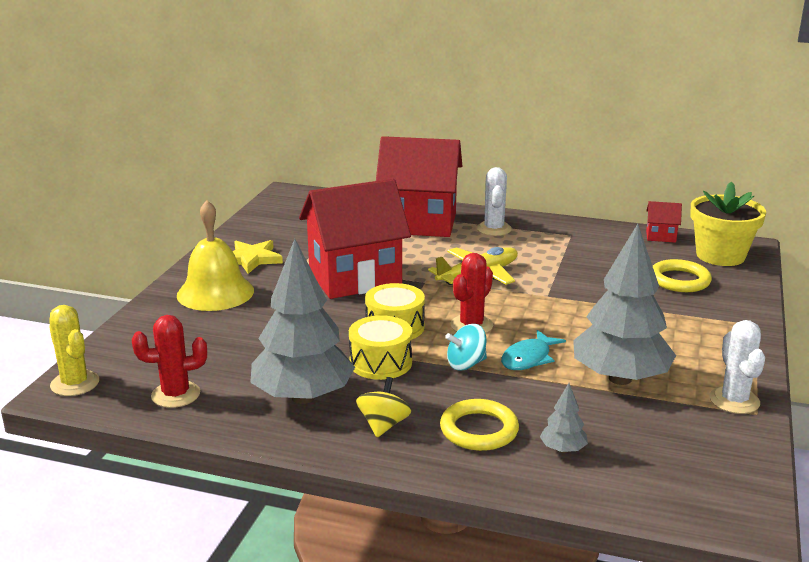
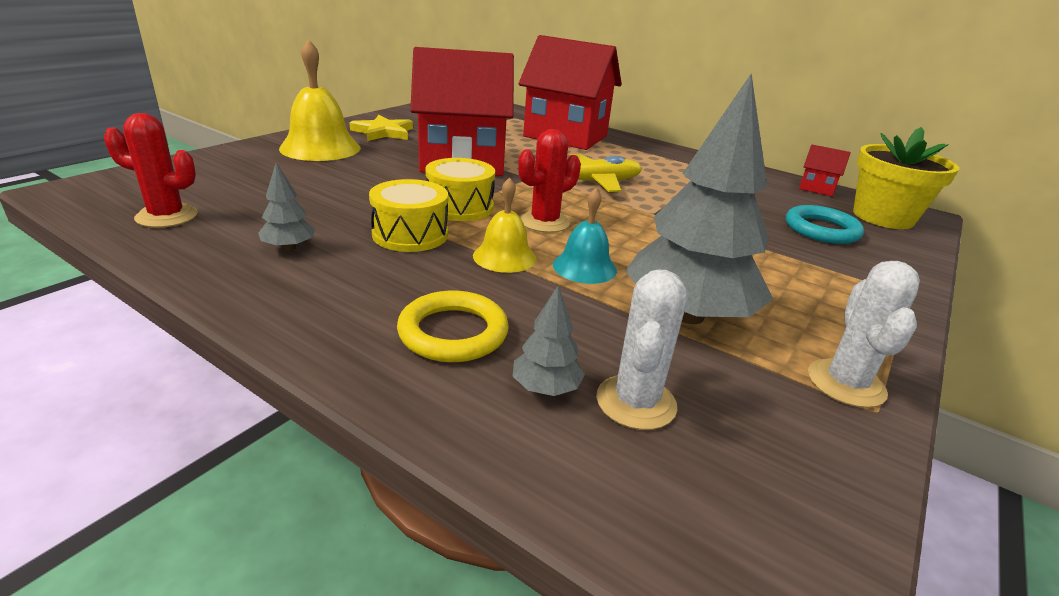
camera: 15 degrees right, 5 degrees up
(75, 383) = (92, 187): yellow cactus -> none
(303, 397) = (289, 247): grey tree -> grey tree, size x0.42
(383, 425) = (342, 298): yellow spinning top -> none
(466, 364) = (504, 257): turquoise spinning top -> yellow bell
(494, 229) = (636, 152): white cactus -> white cactus (636, 402)
(528, 358) = (584, 267): turquoise fish -> turquoise bell
(679, 280) = (821, 230): yellow ring -> turquoise ring

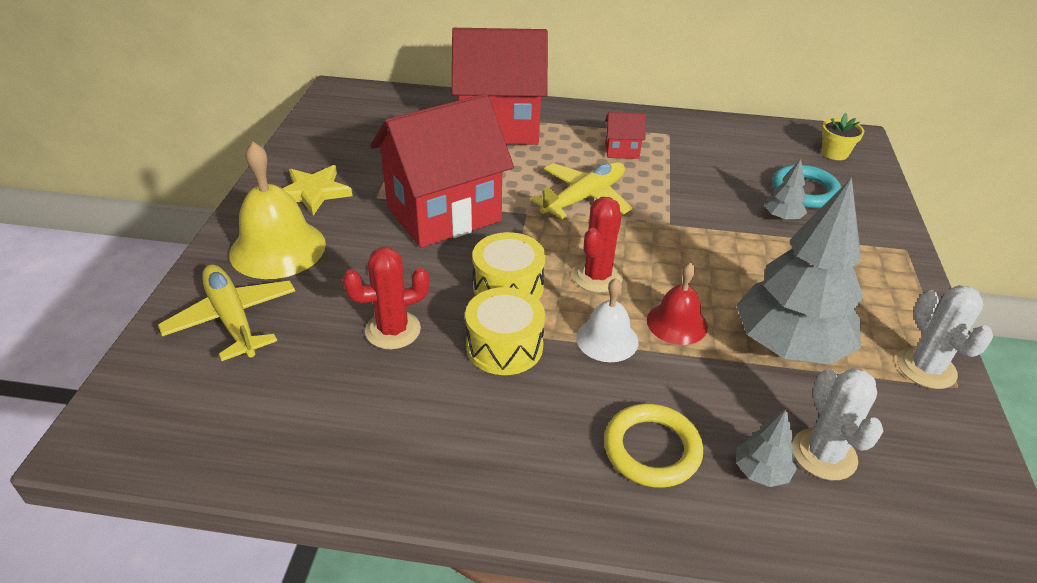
camera: 25 degrees left, 10 degrees up
(167, 216) = (252, 428): red cactus -> red cactus (393, 330)
(240, 168) = (232, 319): none -> yellow plane
(289, 247) = (420, 415): grey tree -> grey tree (782, 217)
(504, 257) = (607, 339): yellow bell -> white bell
(584, 267) = (677, 323): turquoise bell -> red bell
(816, 188) = (764, 130): red house -> red house (622, 151)
(883, 217) = (834, 153): yellow flower pot -> yellow flower pot, size x0.51

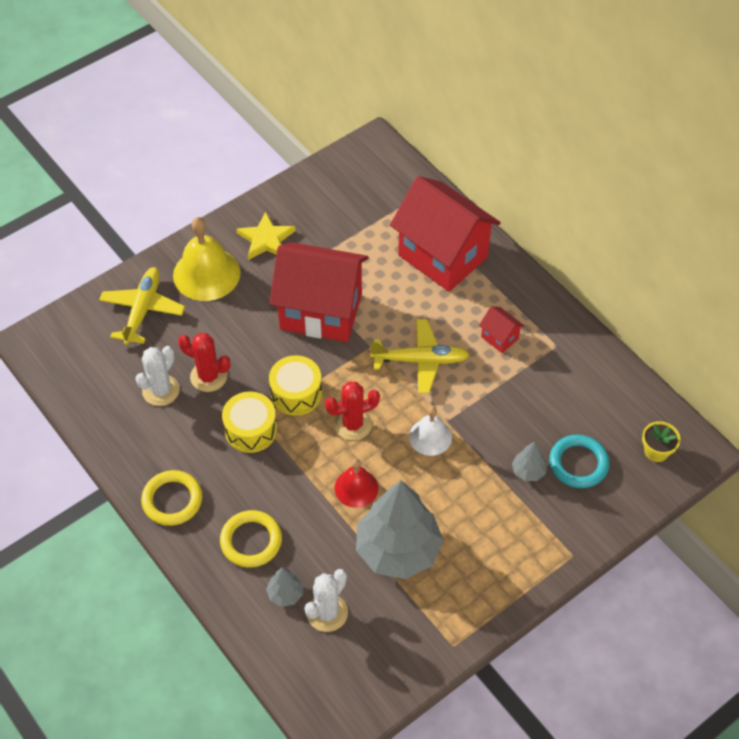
camera: 45 degrees right, 15 degrees up
(507, 479) = (172, 500): none -> yellow ring
(607, 339) = (306, 467): white bell -> white bell (430, 437)
(926, 368) = (453, 624): white cactus -> white cactus (161, 390)

